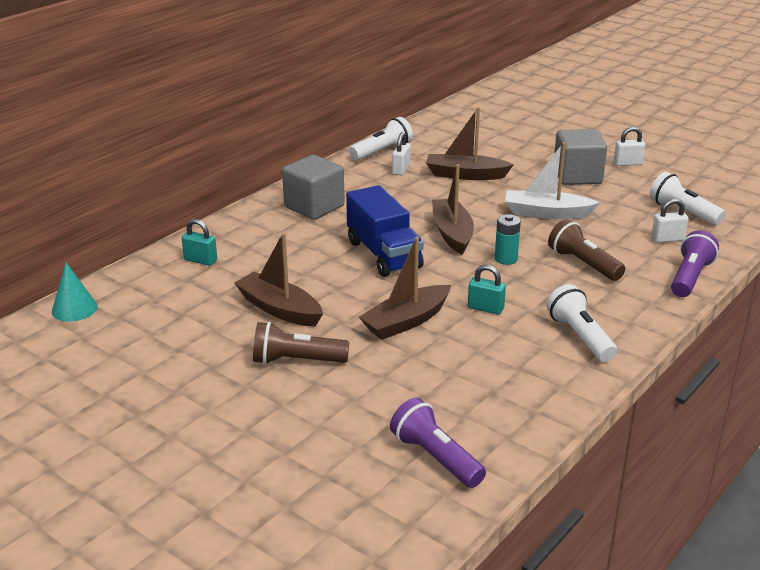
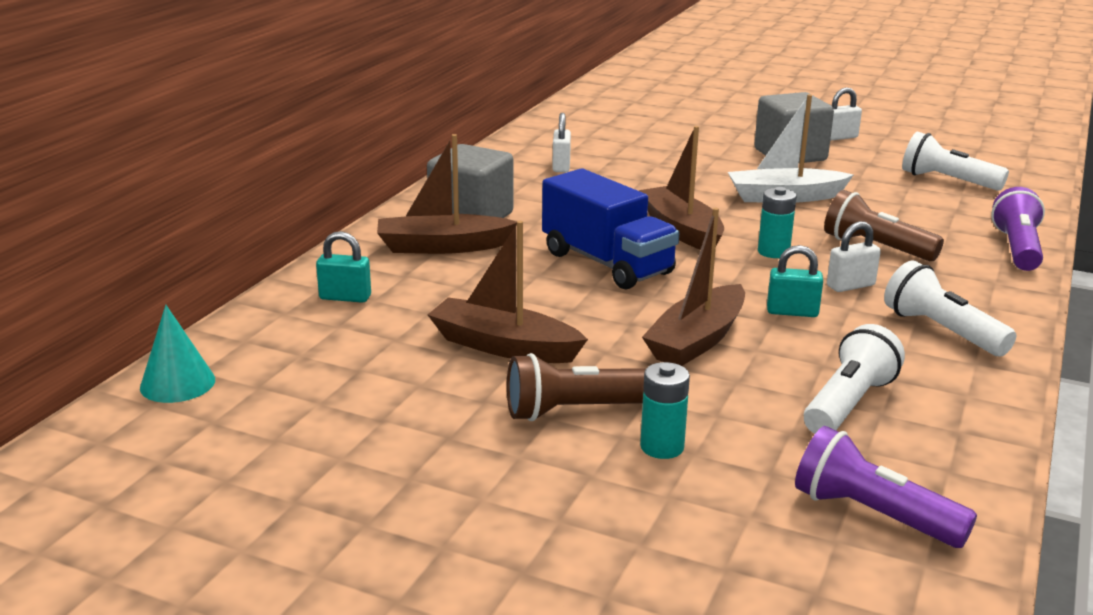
camera: 15 degrees left, 5 degrees down
(335, 393) = (662, 447): none -> turquoise battery
(382, 151) = (522, 149): white flashlight -> white flashlight (848, 404)
(465, 175) = (649, 165): brown boat -> brown boat (442, 247)
(667, 239) = (954, 210): white padlock -> white padlock (850, 285)

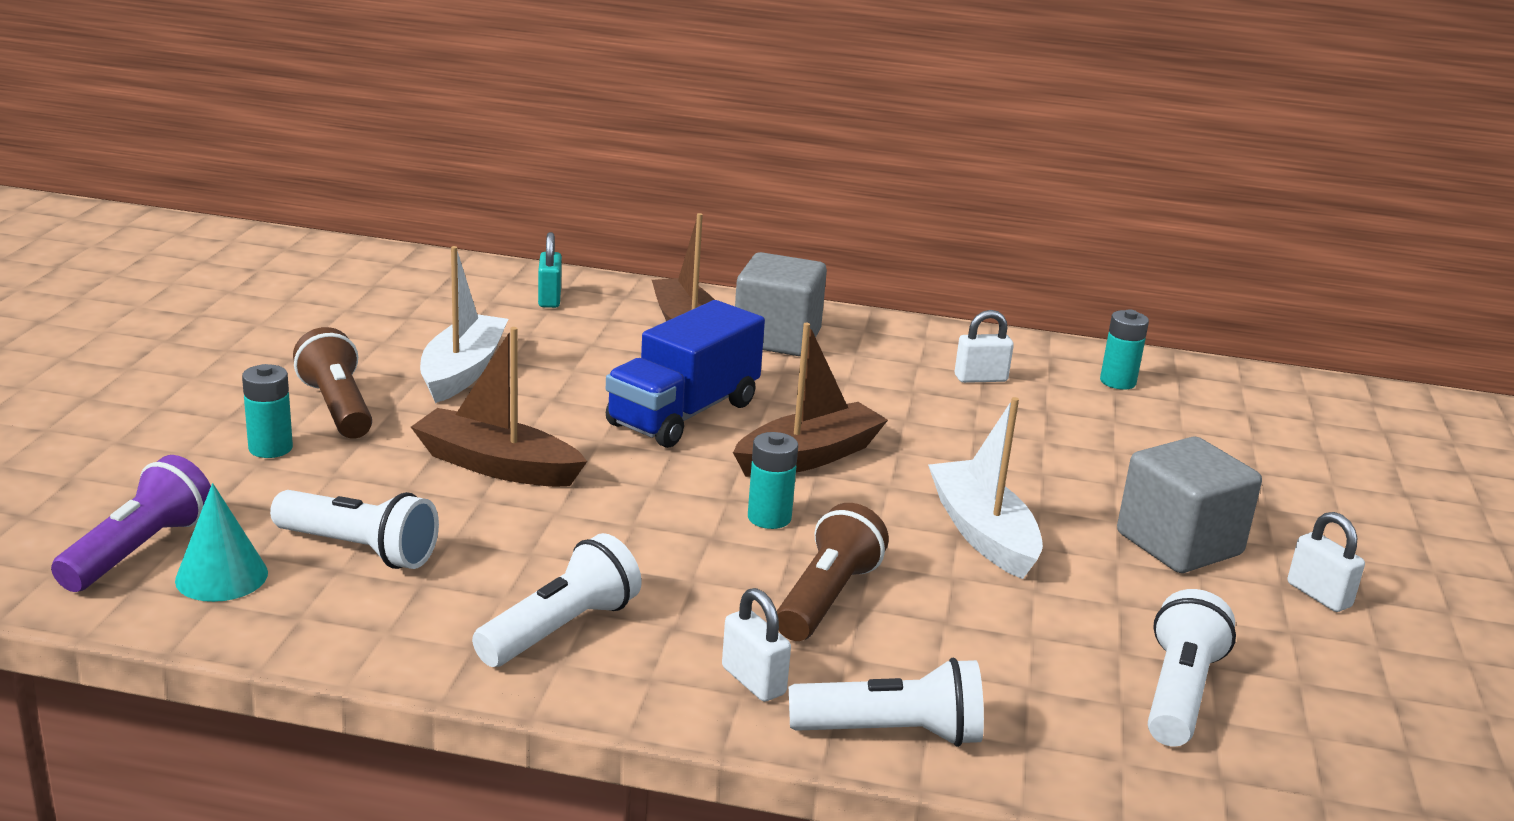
camera: 75 degrees right, 0 degrees up
(177, 383) = (375, 259): turquoise cone -> turquoise cone (221, 576)
(504, 346) = (462, 371): brown boat -> white boat
(574, 133) = (1117, 382): none -> turquoise battery
(792, 312) = (587, 524): turquoise padlock -> none
(850, 285) = (681, 569): white padlock -> white padlock (753, 681)
(1017, 249) = (891, 733): purple flashlight -> white flashlight

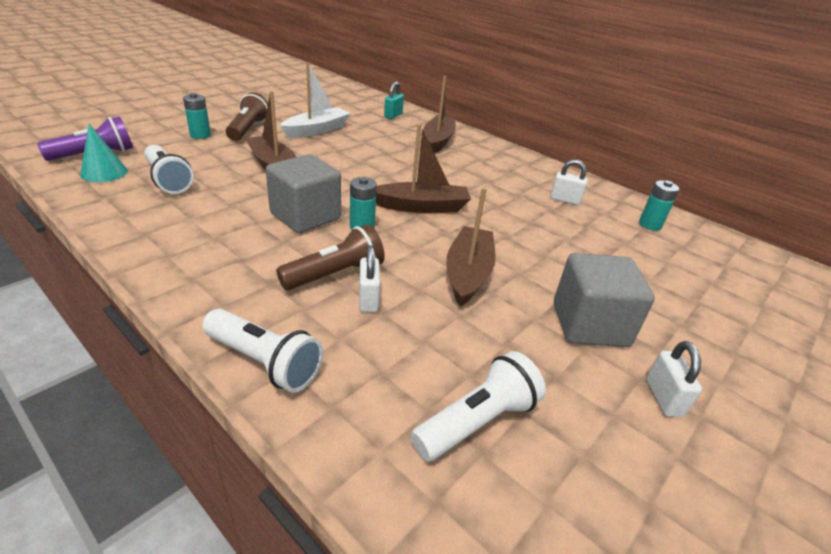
camera: 30 degrees right, 10 degrees up
(560, 629) = (190, 240): white flashlight -> none
(683, 414) = (386, 171): blue truck -> none
(753, 681) = (237, 301): white padlock -> white padlock (368, 299)
(777, 338) = (476, 155): grey cube -> grey cube (305, 216)
(982, 533) = (468, 273): white boat -> brown boat

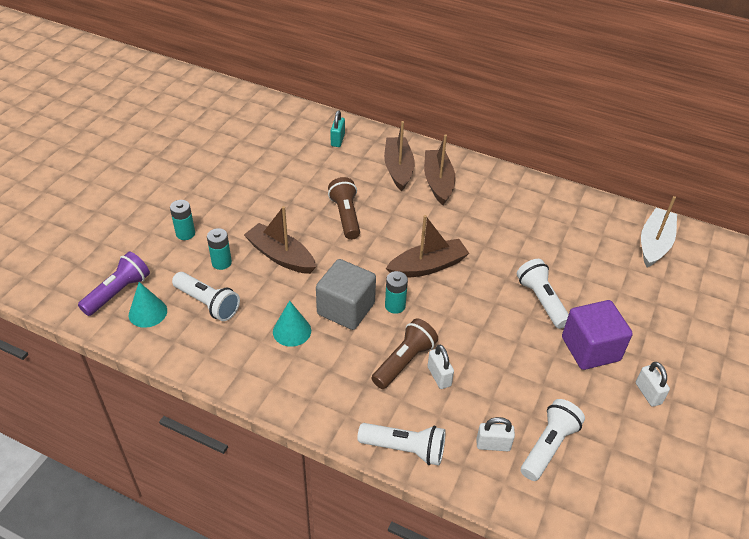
camera: 15 degrees left, 10 degrees up
(231, 218) = (292, 331): none -> turquoise cone
(248, 129) = (220, 209): brown flashlight -> brown flashlight (346, 216)
(317, 130) = (282, 189): white boat -> white boat (654, 243)
(468, 273) = (494, 329): brown boat -> brown boat (438, 182)
(542, 264) = (541, 301): none -> white flashlight
(565, 200) = (535, 218): white padlock -> white padlock (493, 445)
(589, 324) = (590, 349): grey cube -> purple cube
(650, 225) = (607, 228): turquoise battery -> turquoise battery (221, 262)

